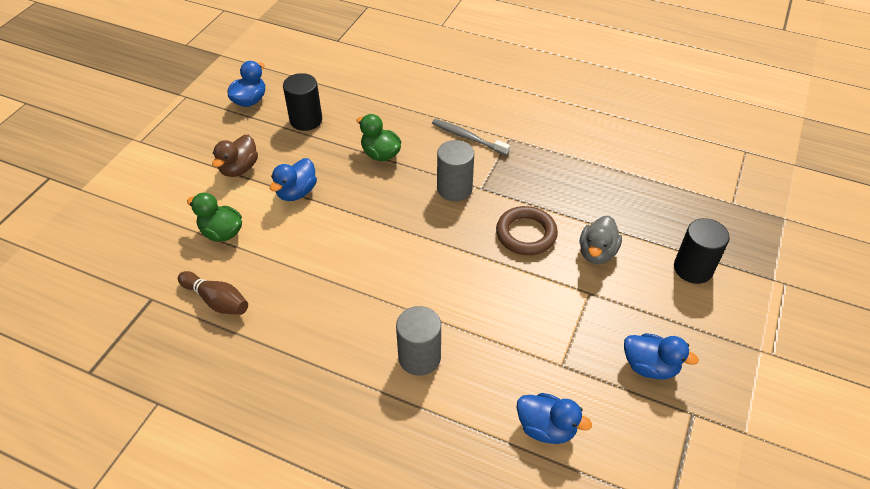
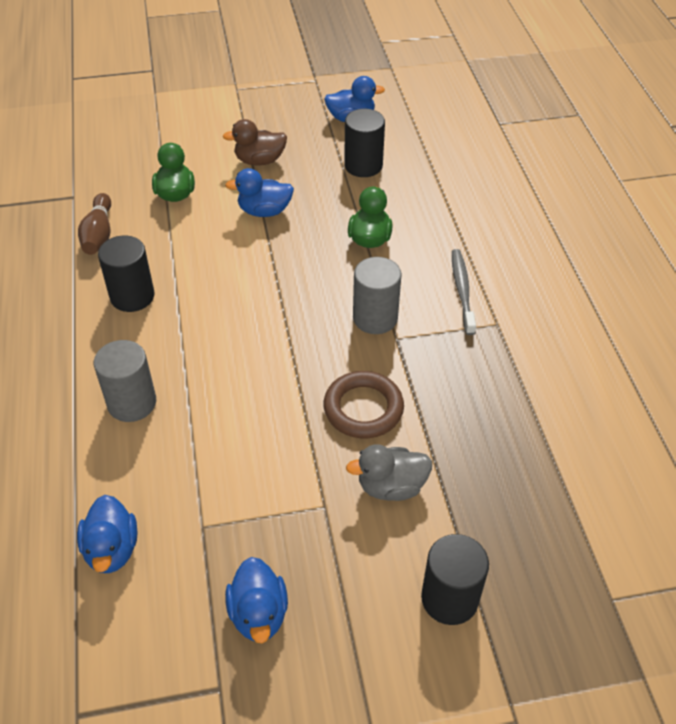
camera: 55 degrees right, 0 degrees up
(309, 309) = (132, 296): none -> black cylinder

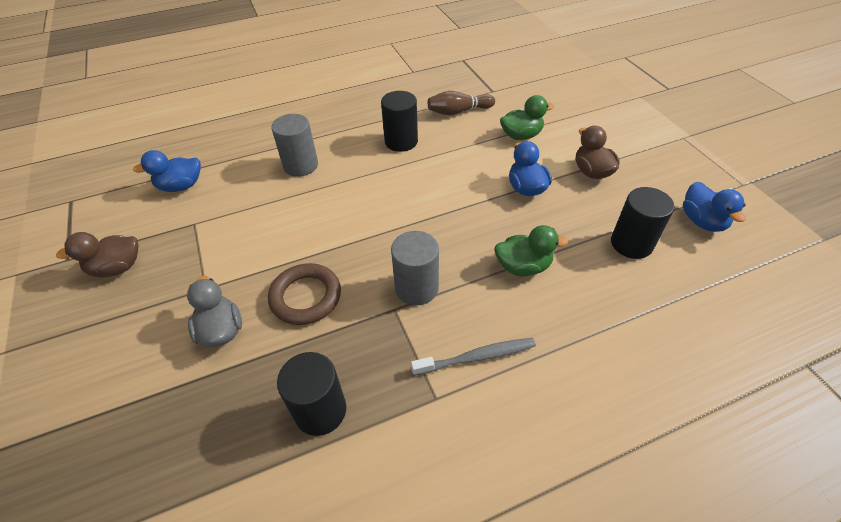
camera: 80 degrees right, 0 degrees up
(258, 614) = (117, 268): blue duck -> brown duck
(449, 598) = (102, 391): black cylinder -> black cylinder (320, 410)

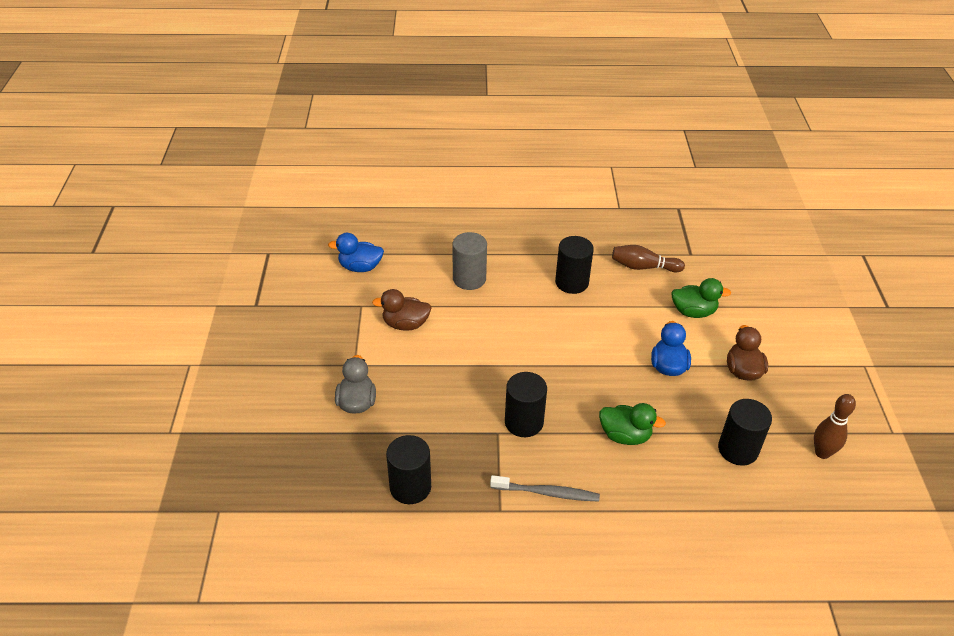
camera: 20 degrees right, 5 degrees down
(117, 268) = (292, 325): brown duck -> brown duck (405, 324)
(306, 297) = (430, 398): brown ring -> none
(416, 288) = (524, 422): grey cylinder -> black cylinder
(702, 221) = (822, 453): blue duck -> brown bowling pin

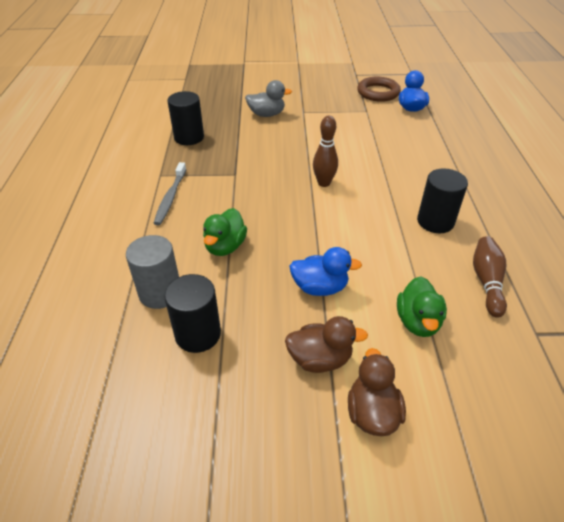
camera: 90 degrees right, 0 degrees up
(315, 290) = (378, 92): none -> brown ring
(405, 324) = (350, 130): brown duck -> brown duck (372, 412)
(469, 279) = (416, 159): grey cylinder -> grey cylinder (160, 293)
(524, 422) = (245, 187): black cylinder -> none
(822, 453) = (181, 424): brown bowling pin -> brown bowling pin (324, 183)

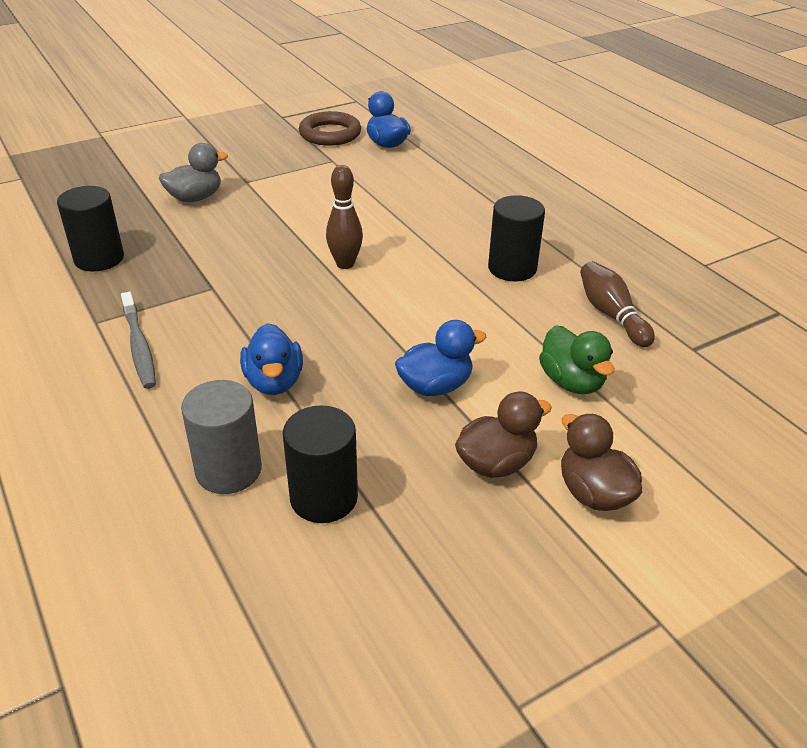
camera: 30 degrees left, 5 degrees down
(225, 246) = (274, 382): green duck -> blue duck

